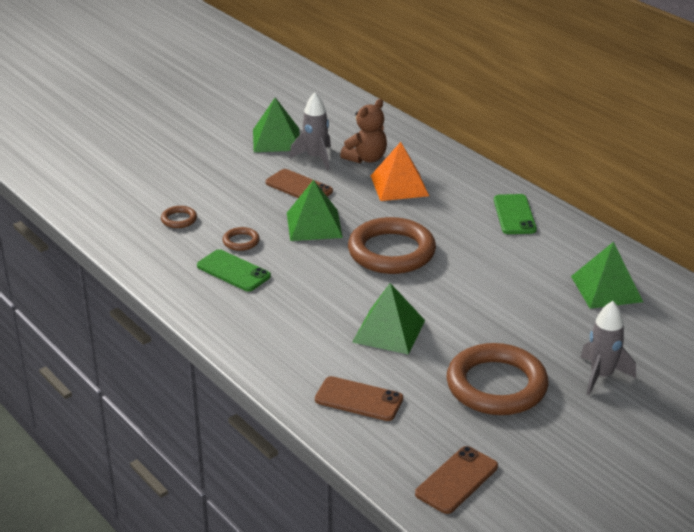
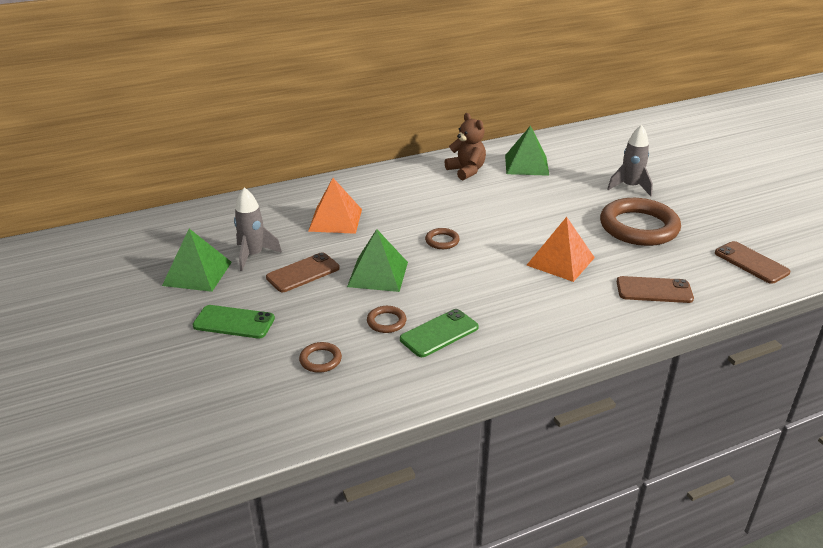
camera: 75 degrees left, 0 degrees up
(359, 399) = (654, 290): brown phone -> brown phone turned 60 degrees clockwise
(366, 158) = (276, 229): brown teddy bear -> brown teddy bear (466, 171)
(389, 331) = (560, 261): green pyramid -> orange pyramid
(391, 252) = (442, 241): brown ring -> brown ring, size x0.43
(514, 215) = (412, 179): green phone -> green phone (234, 322)

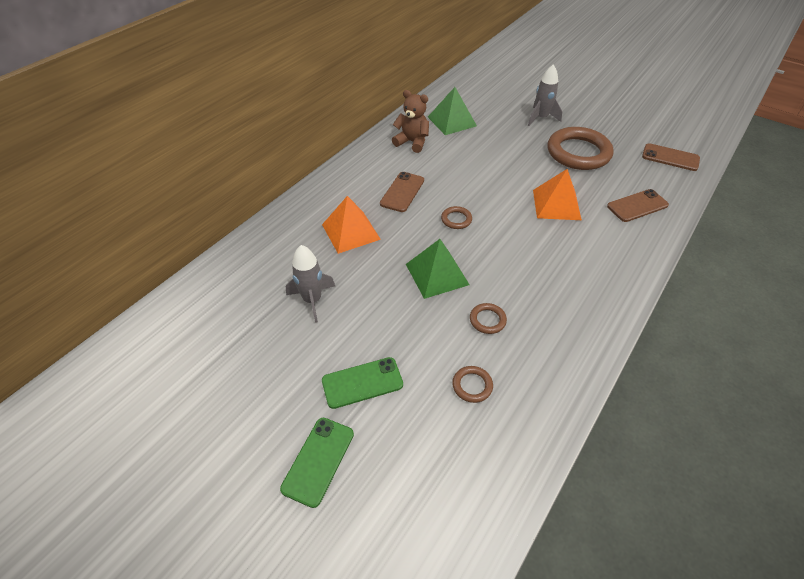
camera: 30 degrees left, 15 degrees up
(197, 273) = (277, 343): green pyramid -> none
(303, 273) = (374, 300): brown phone -> brown phone (402, 192)
(439, 333) = (536, 312): green phone -> green phone (318, 461)

